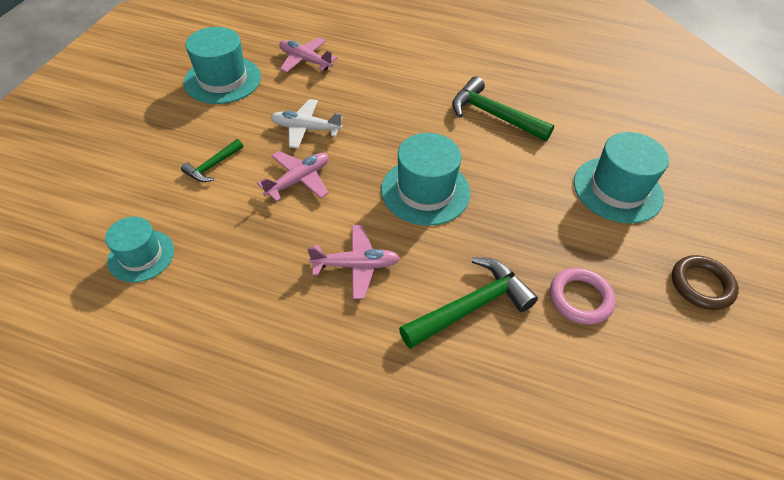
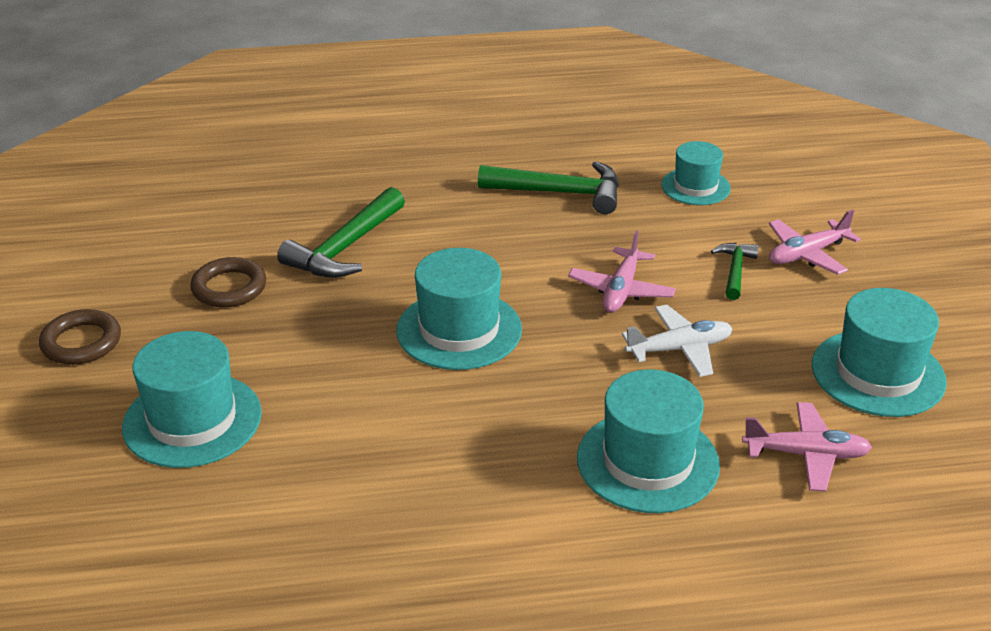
camera: 155 degrees right, 15 degrees down
(356, 265) = (484, 241): pink plane -> pink plane (807, 254)
(380, 82) = (647, 461): none -> turquoise hat
(493, 115) = (423, 472): green hammer -> green hammer (560, 193)
(580, 298) = (229, 288): pink ring -> brown ring

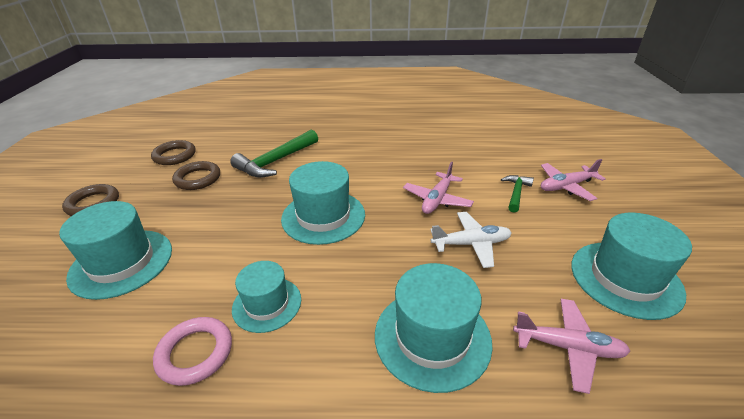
camera: 10 degrees right, 0 degrees up
(163, 251) = (174, 156): none -> brown ring
(363, 509) = (195, 353): none -> pink ring
(560, 193) = (412, 140): green hammer -> none
(695, 187) = (494, 142): turquoise hat -> turquoise hat (267, 304)

